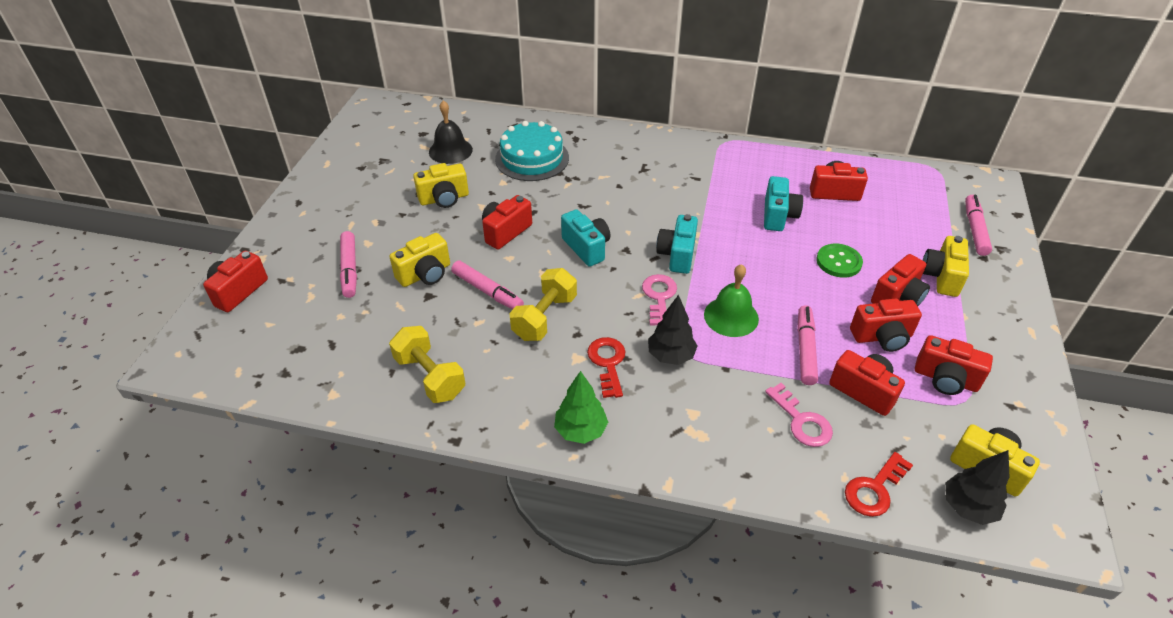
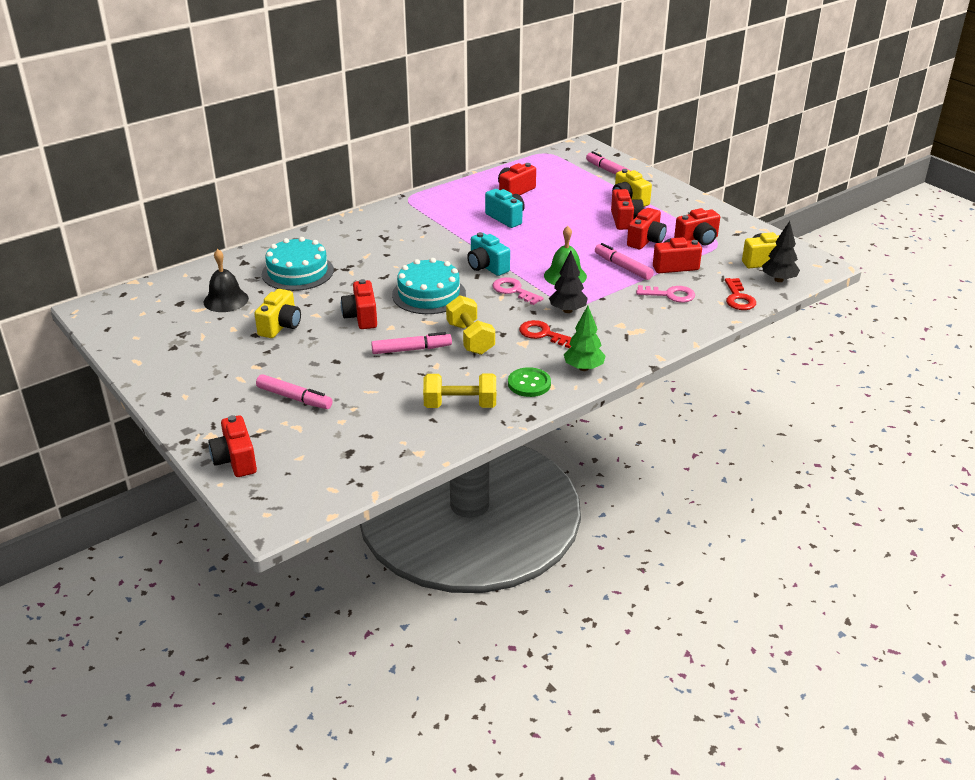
camera: 50 degrees left, 10 degrees down
(425, 274) = (353, 367): yellow camera -> none
(586, 248) = (429, 294): turquoise camera -> turquoise cake
(838, 262) = (573, 221): green button -> green button (529, 384)

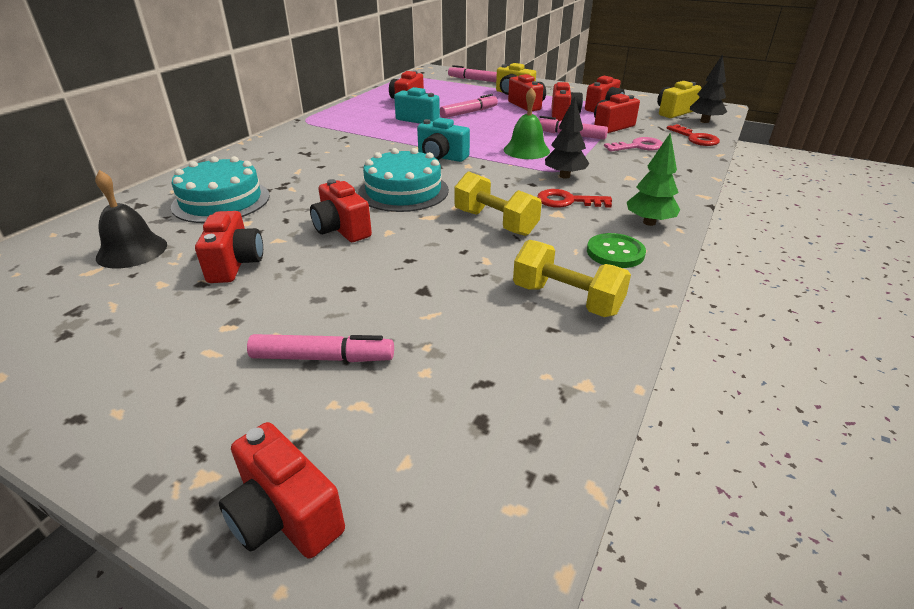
camera: 25 degrees left, 0 degrees up
(280, 326) = (235, 264): yellow camera -> red camera
(411, 349) = (438, 250): pink marker -> pink marker (469, 112)
(460, 405) = (566, 299): yellow dumbbell -> yellow dumbbell turned 60 degrees clockwise
(514, 291) = (491, 171): pink key -> none

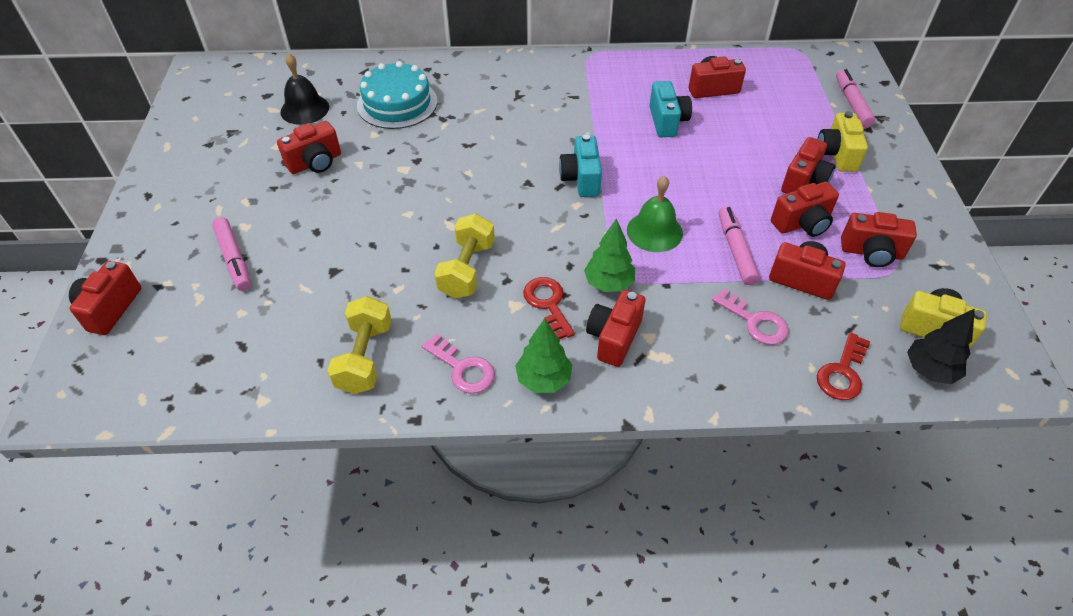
camera: 60 degrees right, 15 degrees up
(341, 229) = (395, 187): red camera -> red camera (614, 338)
(403, 191) = (486, 188): turquoise cake -> none
(469, 112) = (726, 146): pink marker -> none
(564, 176) = (609, 283): black tree -> green tree
(615, 252) = (463, 368): green button -> pink key

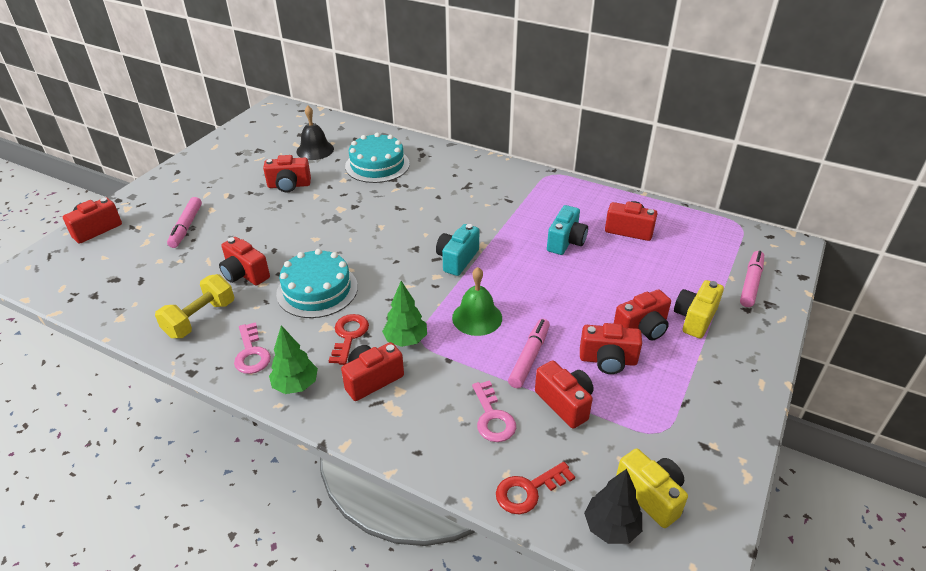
camera: 30 degrees right, 10 degrees down
(467, 269) = (317, 290): yellow dumbbell -> turquoise cake
(871, 252) = (650, 409): red camera -> red camera (245, 274)

